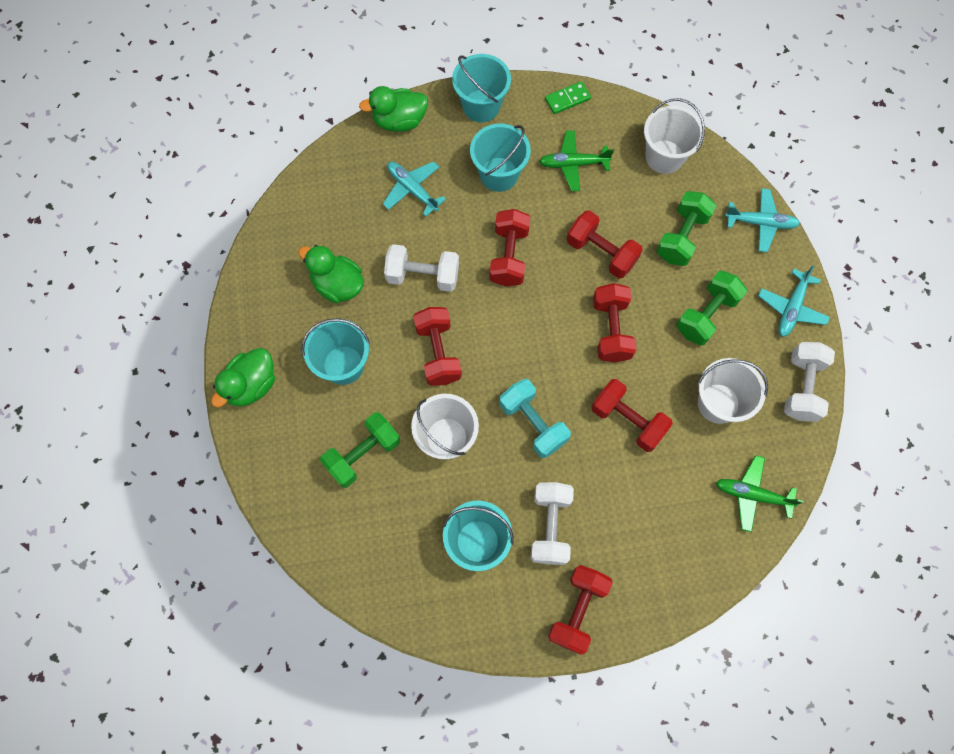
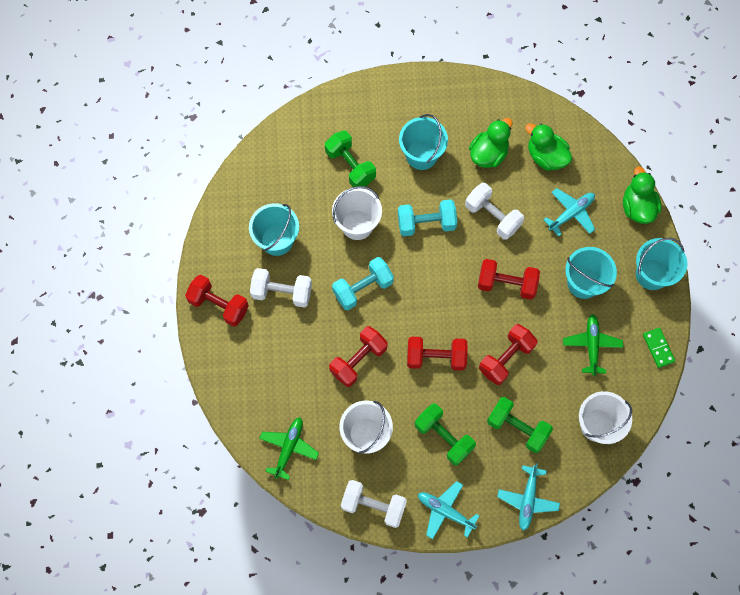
camera: 95 degrees right, 0 degrees up
(251, 385) = (410, 92): green duck -> green duck (546, 156)
(423, 276) = (492, 216): white dumbbell -> white dumbbell turned 60 degrees counterclockwise
(438, 352) = (426, 223): red dumbbell -> turquoise dumbbell

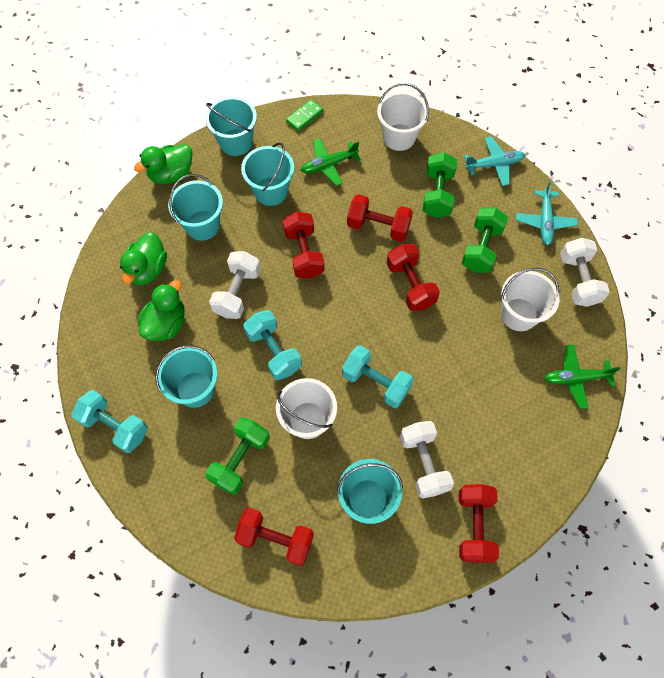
camera: 115 degrees left, 5 degrees down
(358, 360) = (453, 353): red dumbbell -> red dumbbell (276, 539)
(418, 92) = (115, 426): none -> turquoise dumbbell
(488, 154) = (166, 323): green duck -> green duck turned 105 degrees clockwise
(571, 213) = (202, 225): turquoise plane -> turquoise bucket

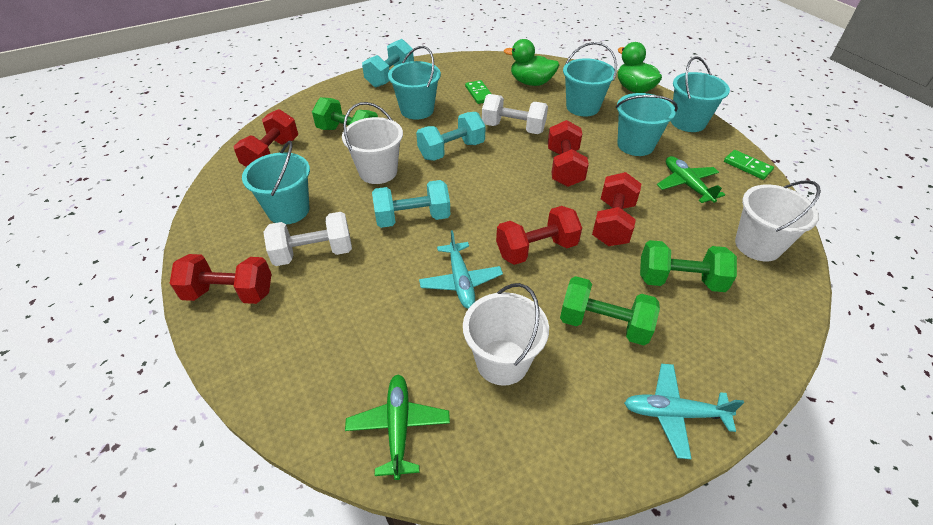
camera: 90 degrees right, 20 degrees down
(166, 323) = (479, 93): green duck -> green domino
(304, 253) = (564, 167): red dumbbell -> red dumbbell turned 75 degrees counterclockwise
(376, 382) = (412, 218): turquoise dumbbell -> turquoise dumbbell turned 45 degrees clockwise
(494, 164) = (760, 351): turquoise plane -> turquoise plane (460, 281)
(578, 280) = (571, 454): white dumbbell -> none

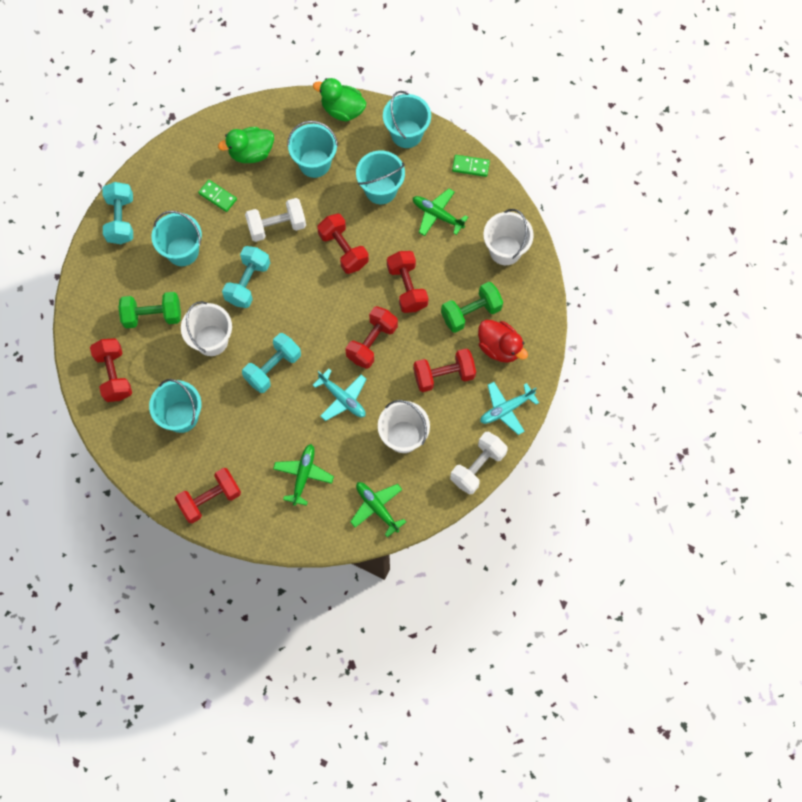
camera: 35 degrees left, 25 degrees up
(313, 253) = (233, 438): white dumbbell -> white dumbbell (477, 467)
(347, 330) = (303, 475): none -> green plane
(604, 324) = (444, 375): green dumbbell -> red dumbbell
(701, 334) = (499, 347): none -> red duck

